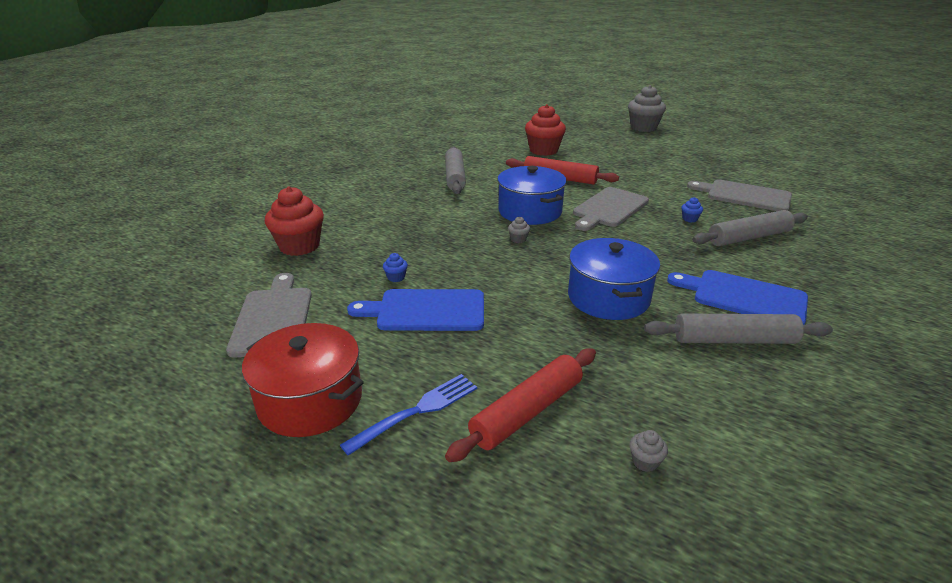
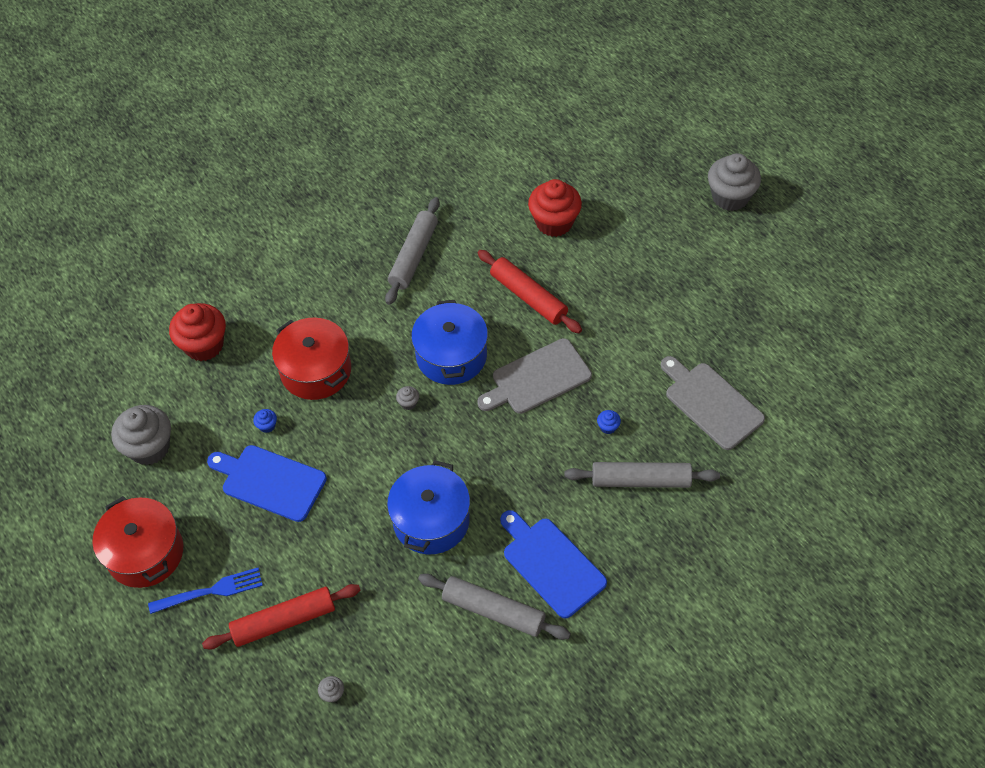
camera: 25 degrees right, 25 degrees up
(273, 318) = (149, 447): grey cutting board -> grey cupcake
(419, 239) = (316, 370): none -> red pot

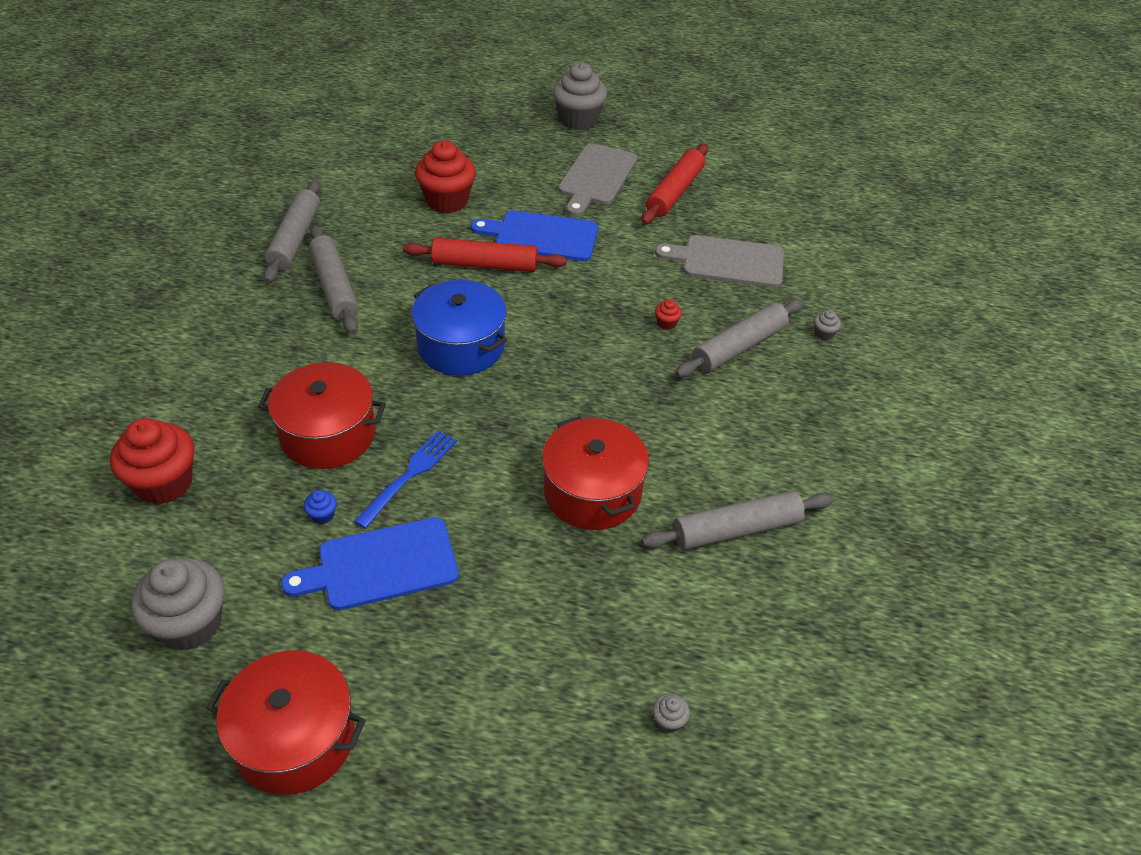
camera: 45 degrees left, 10 degrees down
(210, 591) = (421, 721): blue fork -> blue fork (409, 475)
(284, 621) = (539, 689): red rolling pin -> red rolling pin (674, 192)
(408, 403) = (460, 407): grey cupcake -> grey cupcake (824, 334)
(423, 198) = (295, 239): none -> grey rolling pin
(431, 520) = (592, 492): blue pot -> red pot
(537, 378) = (563, 321): grey cutting board -> grey cutting board (596, 177)
(551, 564) = (741, 456): blue cutting board -> blue cutting board (541, 236)
(608, 427) = (666, 323): blue cupcake -> red cupcake

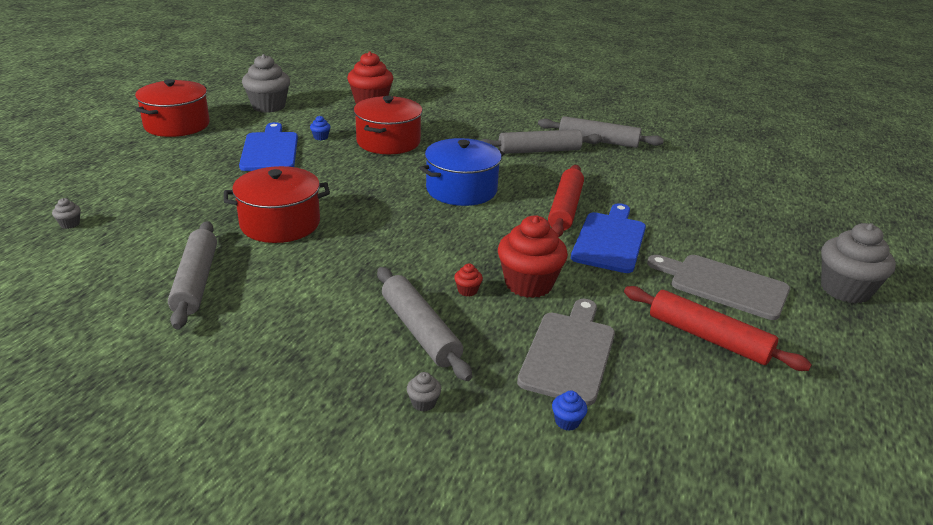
camera: 100 degrees right, 15 degrees down
(409, 475) = (337, 162): blue fork -> none
(447, 201) = (660, 200): red cupcake -> red cupcake (528, 284)
(804, 262) = (567, 421): none -> blue cupcake

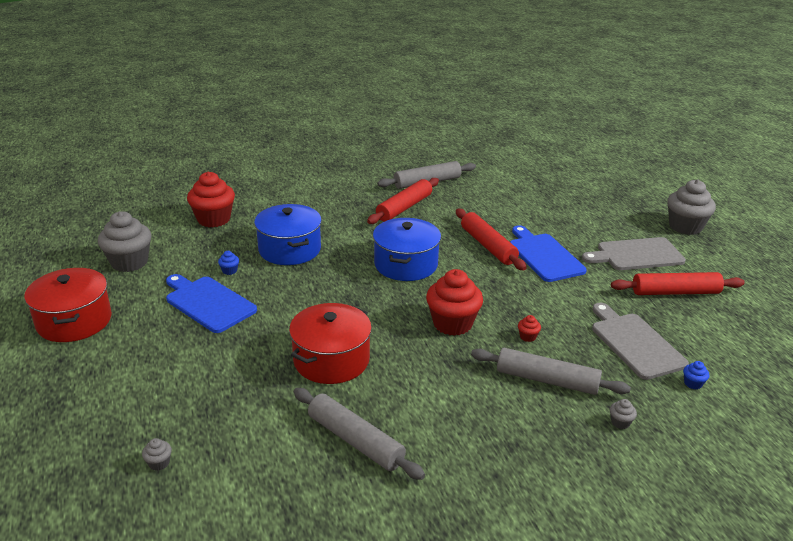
camera: 40 degrees left, 0 degrees up
(388, 142) = (290, 249): red pot -> blue pot
(528, 284) = (550, 311): red cupcake -> red cupcake (452, 323)
(539, 151) = (404, 207): grey rolling pin -> red rolling pin

